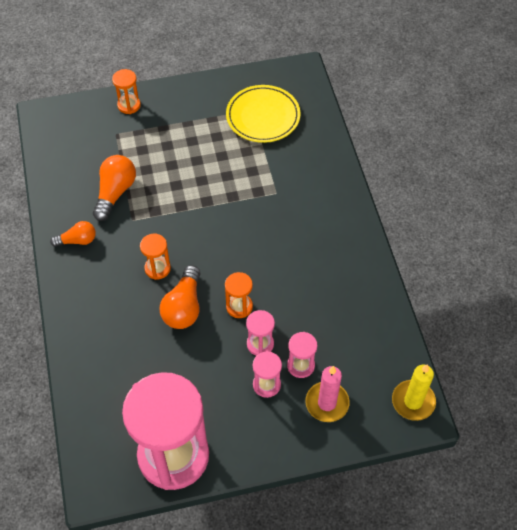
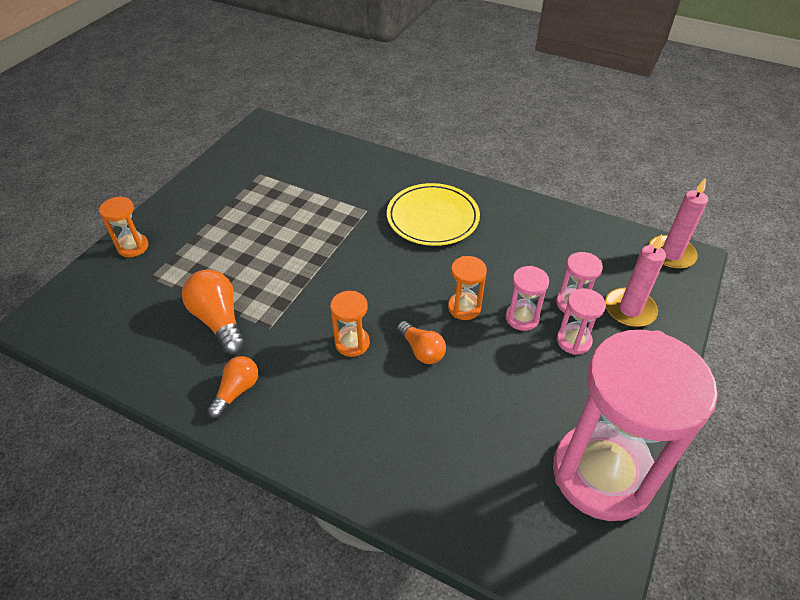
camera: 50 degrees left, 10 degrees down
(184, 307) = (421, 350): orange light bulb -> orange light bulb, size x0.64
(263, 116) = (276, 171): yellow plate -> yellow plate (432, 218)
(413, 401) = (671, 254): yellow candle -> pink candle

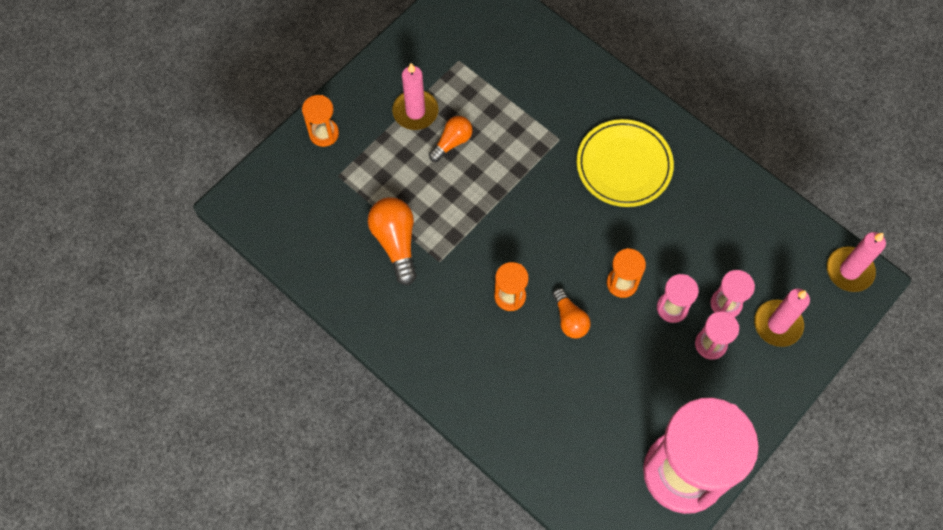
camera: 15 degrees right, 20 degrees up
(224, 215) = (415, 111): none -> pink candle
(237, 391) = (402, 320): orange light bulb -> orange light bulb (452, 142)

